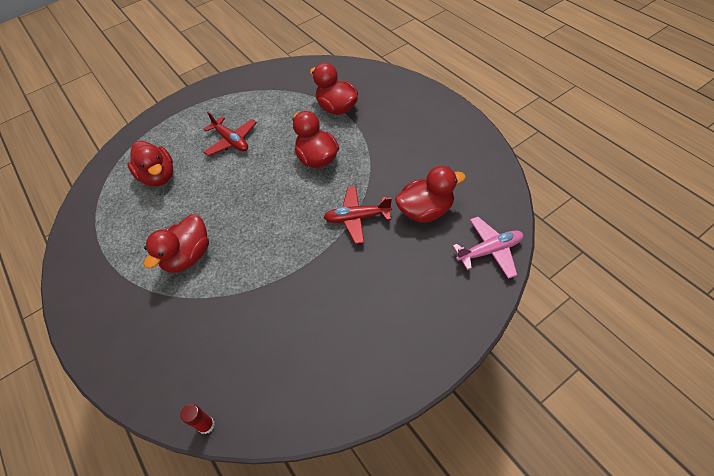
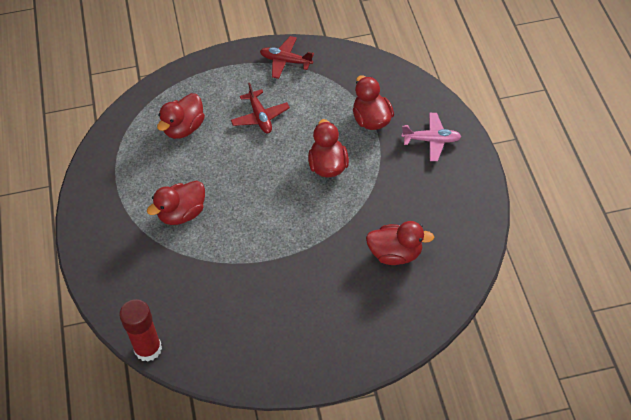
camera: 20 degrees right, 0 degrees up
(159, 176) = (184, 128): red duck -> red duck turned 45 degrees clockwise
(206, 425) = (148, 349): red glue stick -> red glue stick, size x2.09
(357, 218) = (334, 236): red plane -> red plane (285, 61)
(489, 251) = (428, 310): pink plane -> pink plane (431, 140)

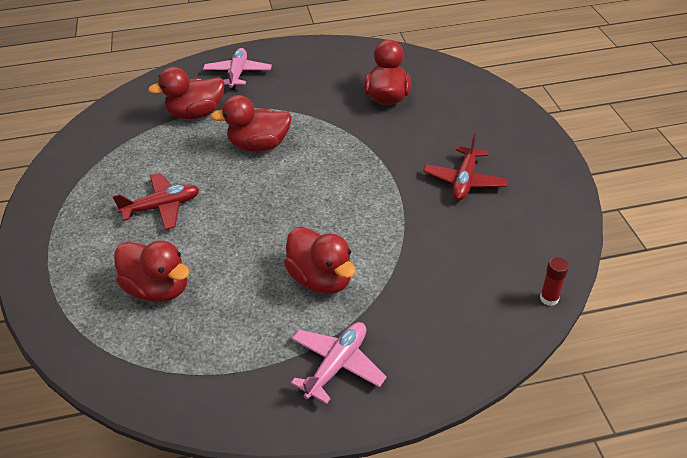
camera: 90 degrees left, 10 degrees down
(112, 225) = (337, 365): none -> pink plane
(148, 349) = (549, 298): red glue stick -> red glue stick, size x0.48
(285, 61) = (68, 186): red plane -> red plane (464, 181)

